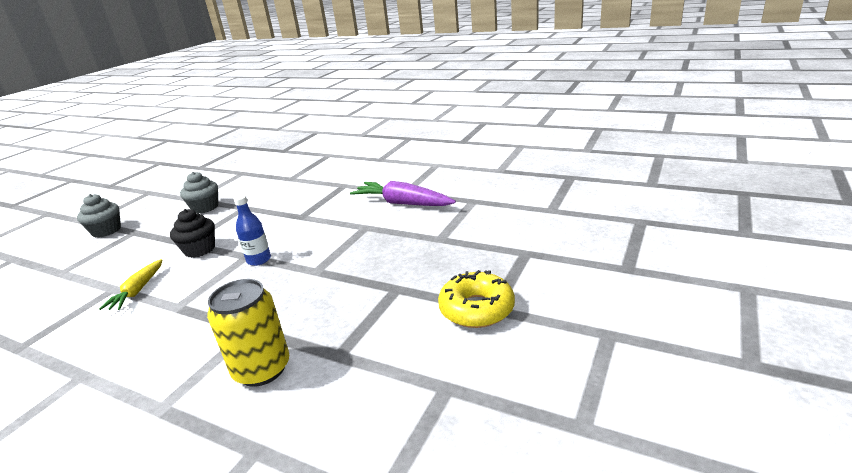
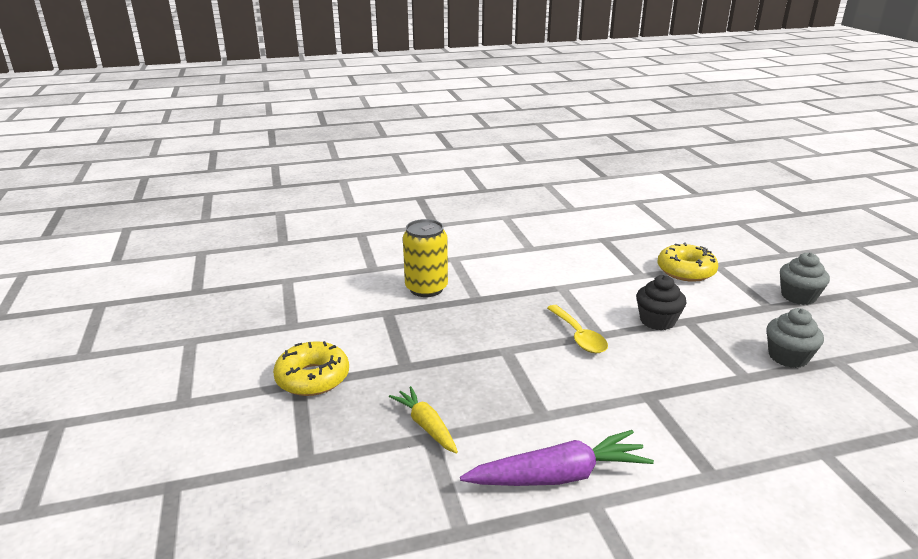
camera: 135 degrees right, 0 degrees up
(86, 277) = (686, 271): none -> yellow donut
(138, 291) = (617, 281): yellow carrot -> yellow carrot (426, 426)
(259, 260) = (579, 336): blue bottle -> yellow spoon

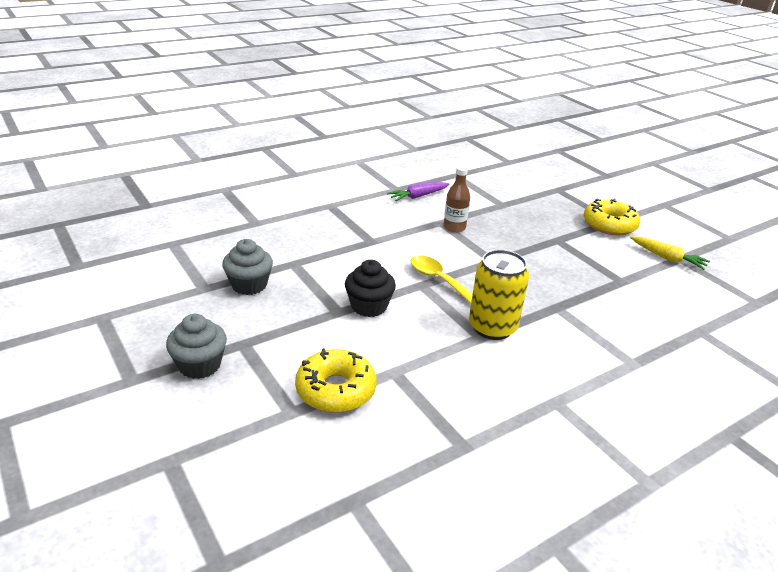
camera: 160 degrees right, 5 degrees up
(426, 288) = (616, 312): yellow can -> yellow can (492, 327)
(426, 426) = (509, 209): yellow carrot -> yellow carrot (667, 258)
(528, 402) = (454, 227): none -> brown bottle
(559, 476) = (418, 196): purple carrot -> purple carrot, size x0.62

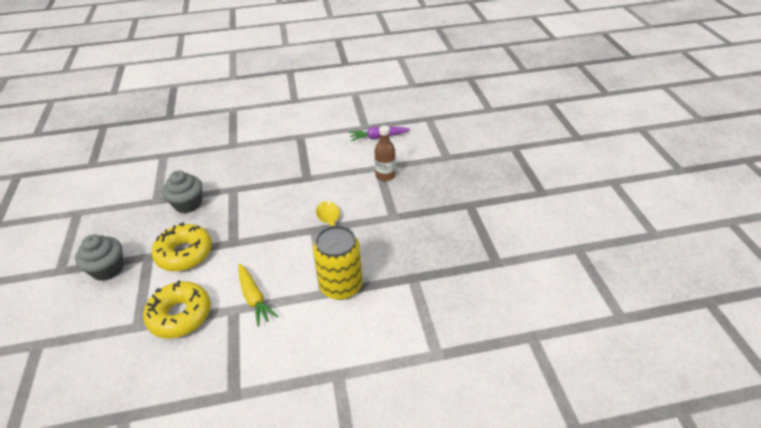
camera: 25 degrees right, 10 degrees up
(369, 306) = (259, 242): black cupcake -> none
(609, 225) = (534, 196): yellow donut -> yellow donut (184, 253)
(667, 258) = (564, 245): yellow carrot -> yellow carrot (254, 298)

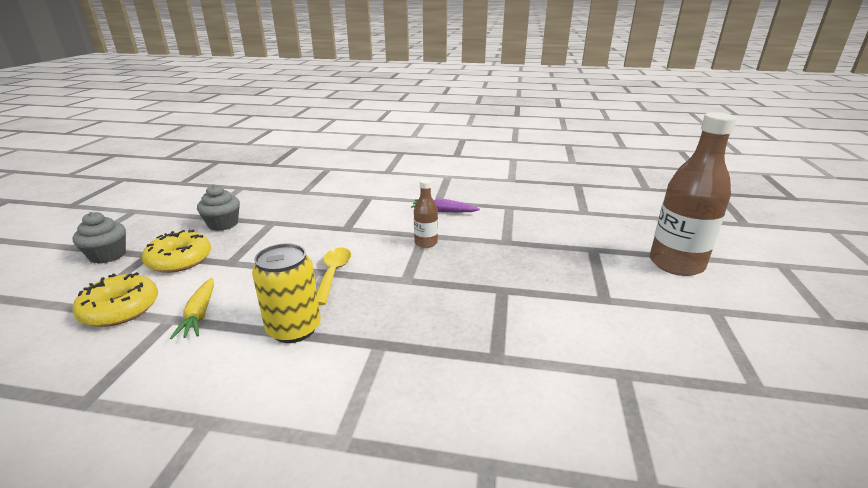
camera: 20 degrees right, 15 degrees down
(575, 146) = (676, 264): none -> brown bottle

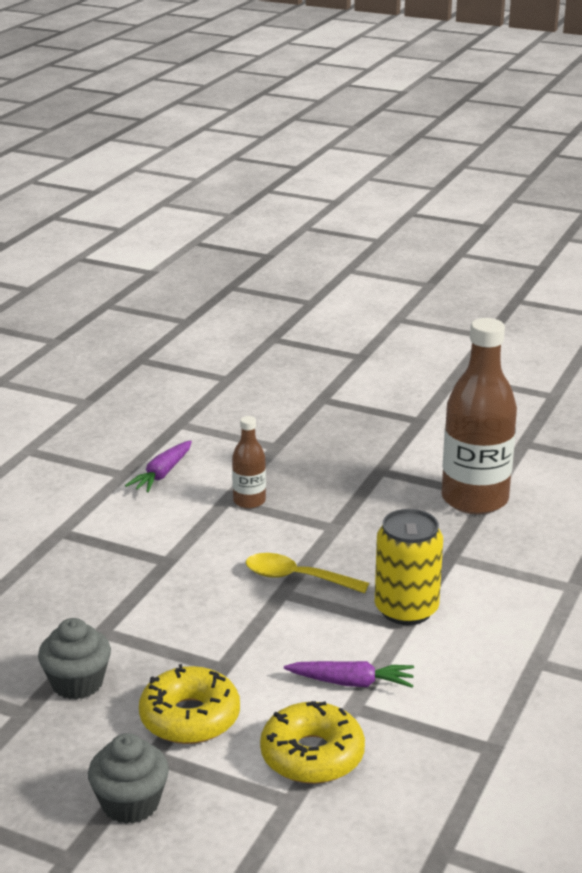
camera: 75 degrees left, 0 degrees up
(199, 314) = (352, 682): yellow carrot -> purple carrot
(676, 264) = (373, 365): brown bottle -> brown bottle (474, 499)

